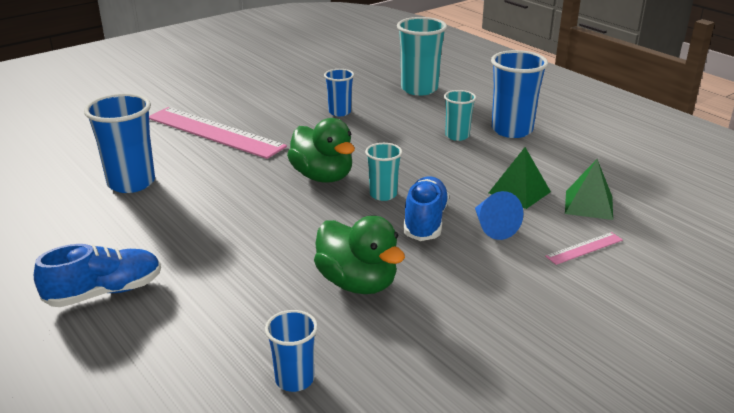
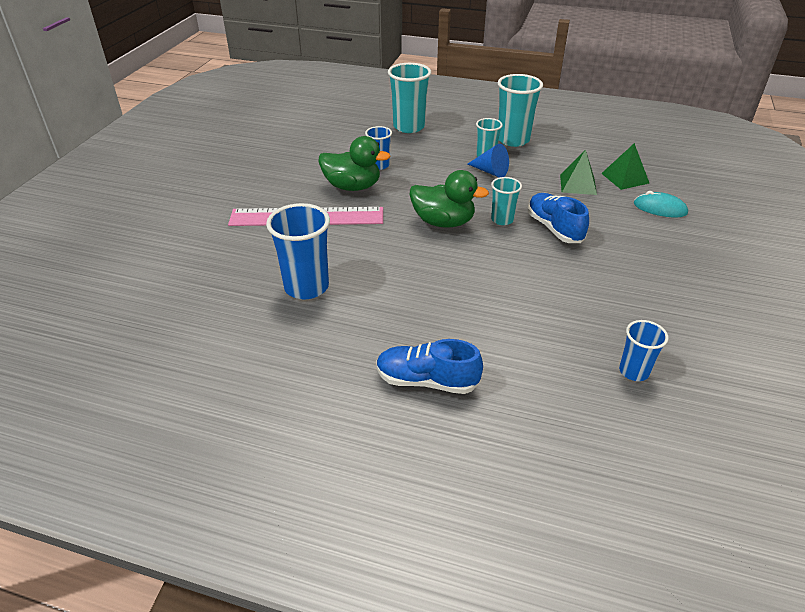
camera: 35 degrees left, 10 degrees up
(104, 292) = (427, 381): blue shoe -> blue shoe turned 105 degrees counterclockwise
(357, 283) = (576, 290): green duck -> green duck (352, 187)
(493, 227) = (596, 215): blue cone -> blue cone (490, 171)
(512, 130) = (513, 140): blue cup -> turquoise cup
(584, 248) = (660, 208): pink ruler -> turquoise mouse

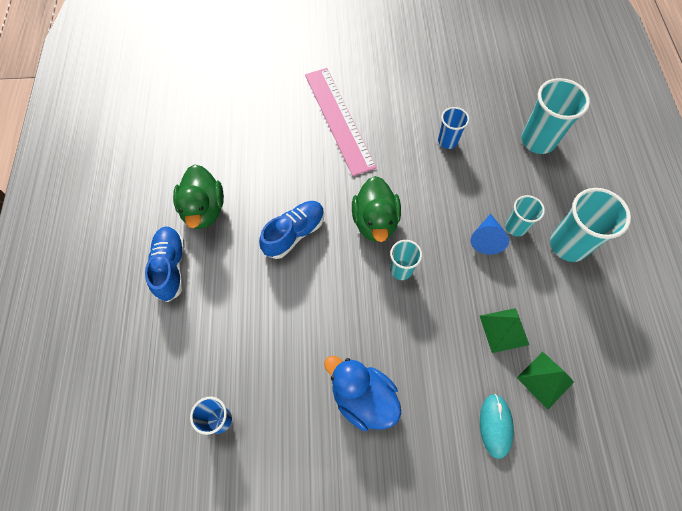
camera: 70 degrees right, 25 degrees up
(306, 287) = (249, 155): blue cup -> none
(352, 187) = (400, 134): green duck -> green duck (204, 210)
(554, 228) = (406, 320): blue shoe -> blue shoe (294, 233)
(625, 269) = (363, 398): none -> blue duck

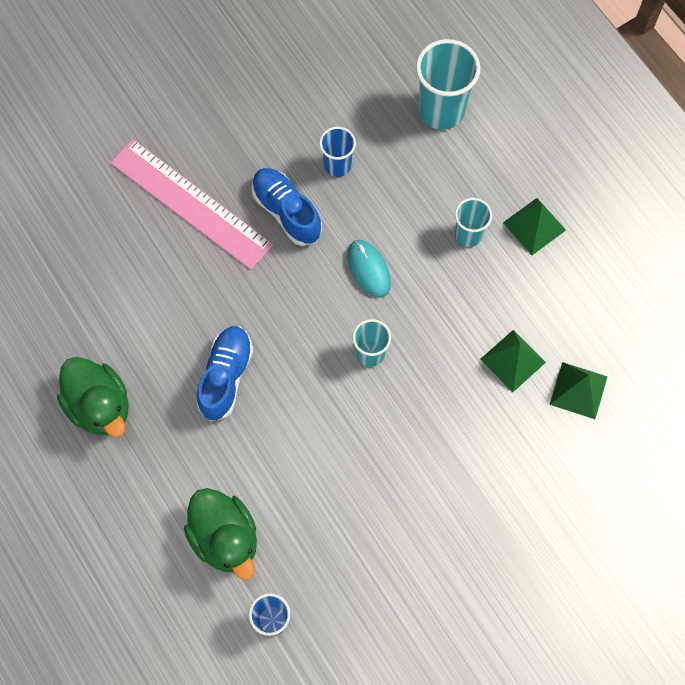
camera: 30 degrees left, 5 degrees up
(170, 267) = (107, 494): blue shoe -> blue shoe (286, 212)
(363, 398) = (407, 513): blue duck -> none
(375, 222) = (310, 312): green duck -> green duck (225, 538)
(486, 239) = (443, 266): blue cone -> none
(495, 425) = (552, 464): turquoise mouse -> turquoise mouse (368, 269)
(568, 245) = (534, 226): turquoise cup -> green pyramid

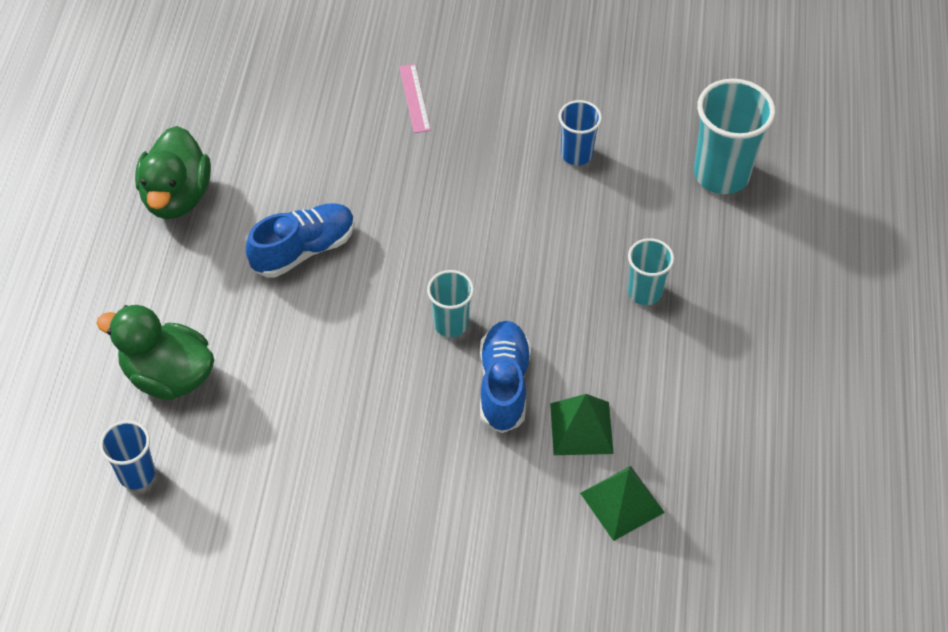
camera: 40 degrees right, 15 degrees down
(191, 203) = (414, 98): pink ruler -> pink ruler, size x0.42
(225, 538) = (168, 376): green duck -> green duck turned 105 degrees clockwise
(286, 212) = (491, 160): blue shoe -> blue shoe (503, 385)
(368, 269) = (519, 255): turquoise mouse -> none
(534, 226) = (719, 330): green pyramid -> none

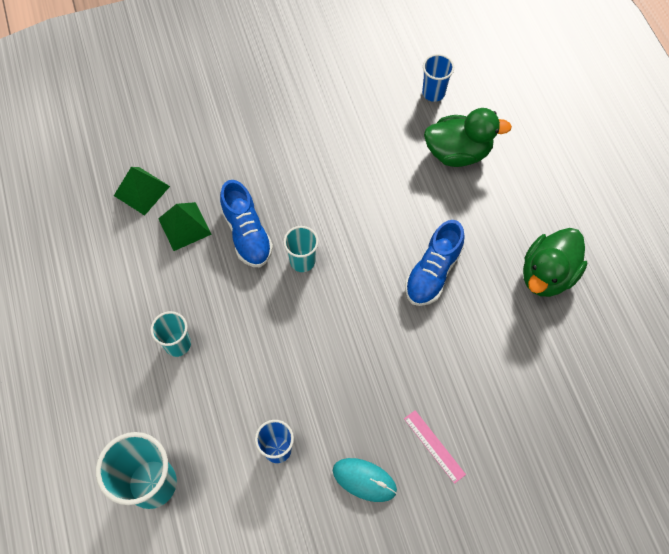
camera: 155 degrees right, 10 degrees up
(177, 196) = (547, 274): green duck -> green duck turned 120 degrees counterclockwise
(501, 98) = (364, 480): none -> turquoise mouse

